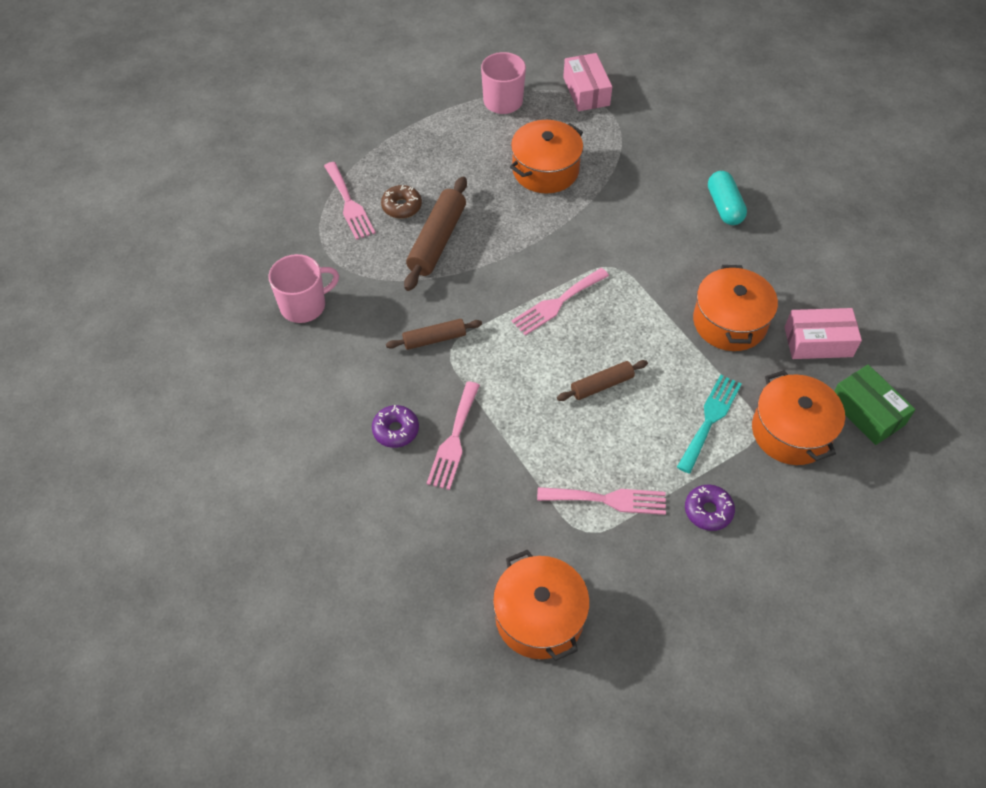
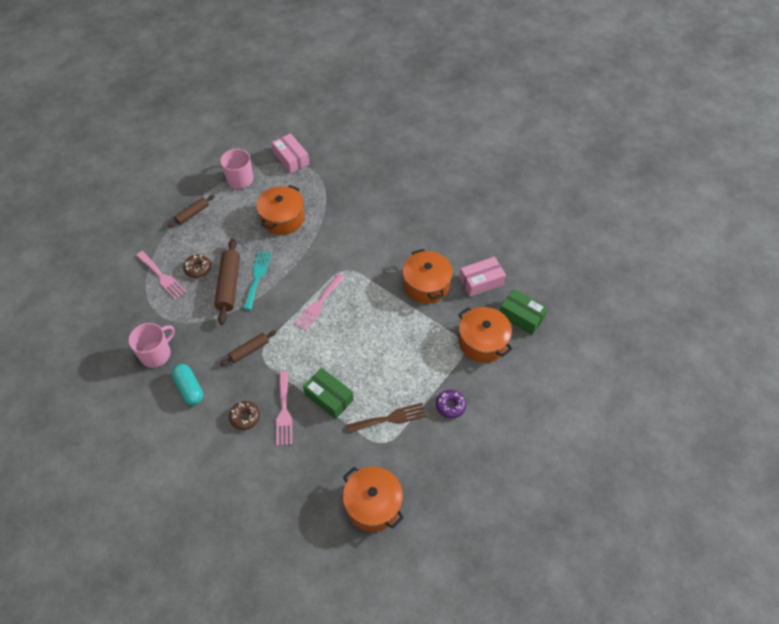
camera: 20 degrees left, 0 degrees up
(396, 430) = (245, 417): purple donut -> brown donut
(526, 440) = (329, 397): none -> green box
(602, 385) = (363, 348): brown rolling pin -> brown rolling pin (192, 214)
(608, 500) = (390, 418): pink fork -> brown fork
(710, 419) = (434, 349): turquoise fork -> turquoise fork (257, 277)
(724, 206) = (400, 212): turquoise capsule -> turquoise capsule (189, 388)

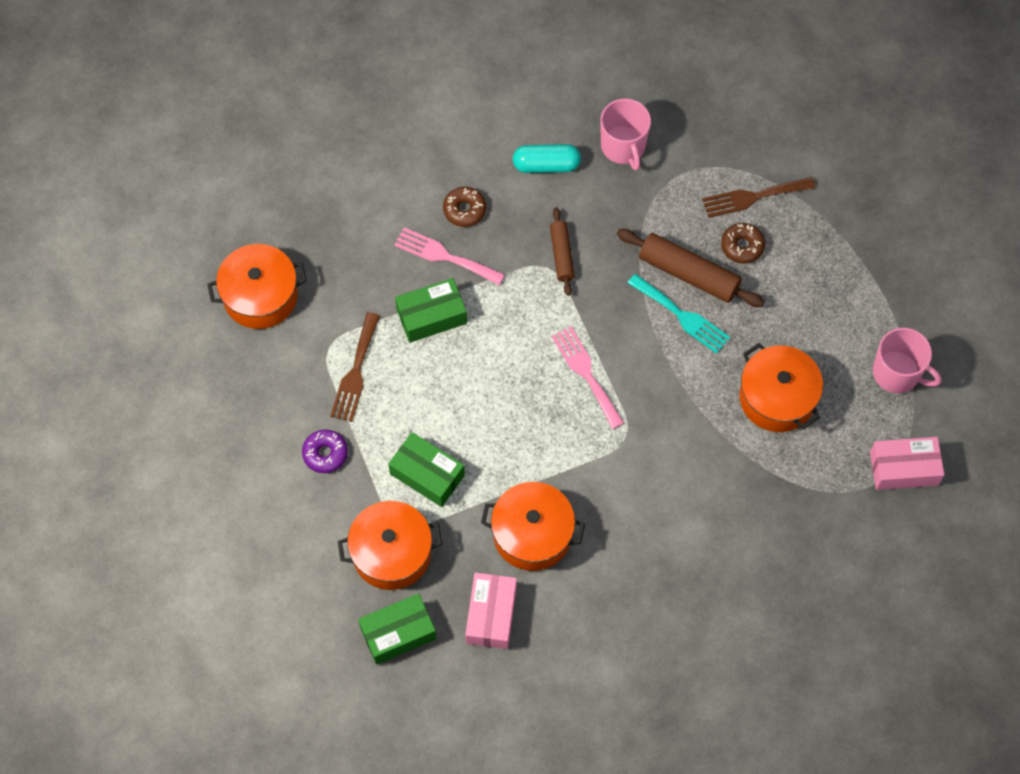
camera: 120 degrees right, 10 degrees up
(162, 277) = (753, 197): pink fork -> brown fork
(192, 214) = (856, 278): brown rolling pin -> none
(427, 348) = (427, 474): none -> green box

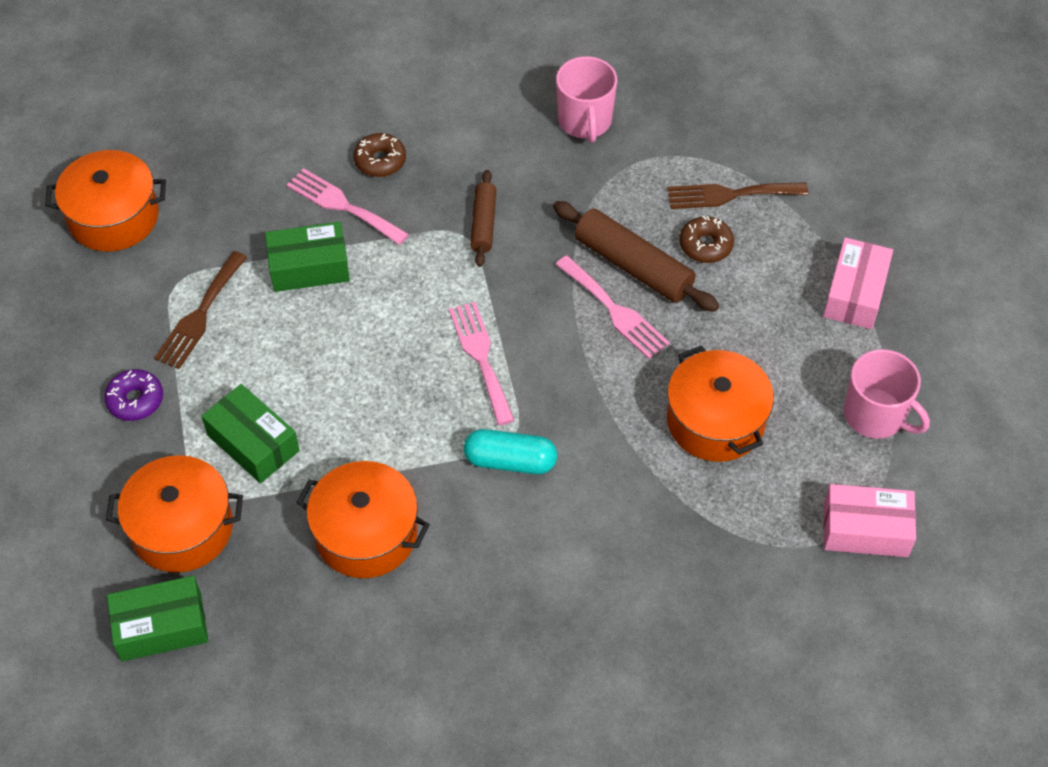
camera: 10 degrees right, 10 degrees down
(491, 615) = (287, 624): pink box -> pink box (855, 293)
(546, 165) = (489, 128): turquoise capsule -> turquoise capsule (510, 461)
(682, 316) = (614, 311): turquoise fork -> pink fork

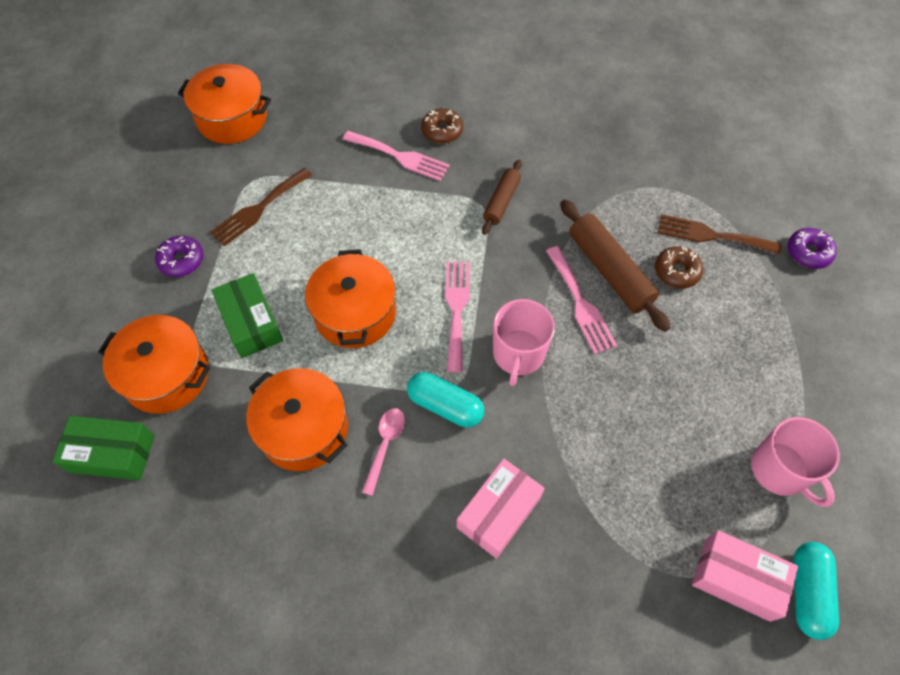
camera: 20 degrees right, 5 degrees up
(309, 267) = (354, 196): green box -> none
(343, 205) = (400, 157): pink fork -> pink fork turned 150 degrees clockwise
(462, 521) = (385, 445): none -> pink spoon
(585, 121) = (612, 144): pink mug -> pink mug (518, 354)
(715, 421) = (633, 428): orange pot -> orange pot (355, 313)
(837, 184) = (808, 252): none -> purple donut
(855, 293) = (795, 352): pink box -> pink box (499, 512)
(935, 519) = (807, 592): none -> turquoise capsule

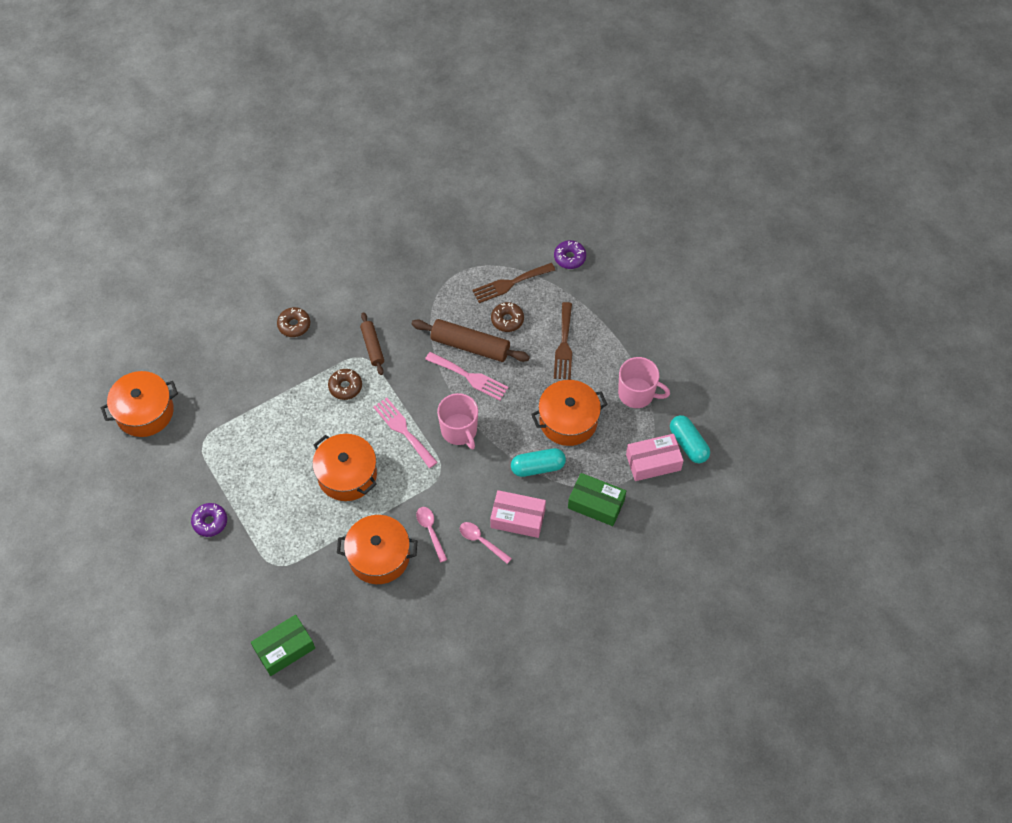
camera: 40 degrees left, 0 degrees up
(166, 375) = (271, 588): orange pot -> orange pot (568, 420)
(251, 323) = (291, 525): green box -> green box (596, 504)
(258, 209) = (226, 457): brown fork -> brown fork (564, 345)
(400, 157) = (283, 361): pink fork -> none
(431, 505) = (481, 541): none -> pink spoon
(437, 222) = (345, 387): none -> brown donut
(445, 406) = (444, 487): turquoise capsule -> turquoise capsule (538, 467)
(499, 512) = (518, 518): pink box -> pink box turned 75 degrees counterclockwise

